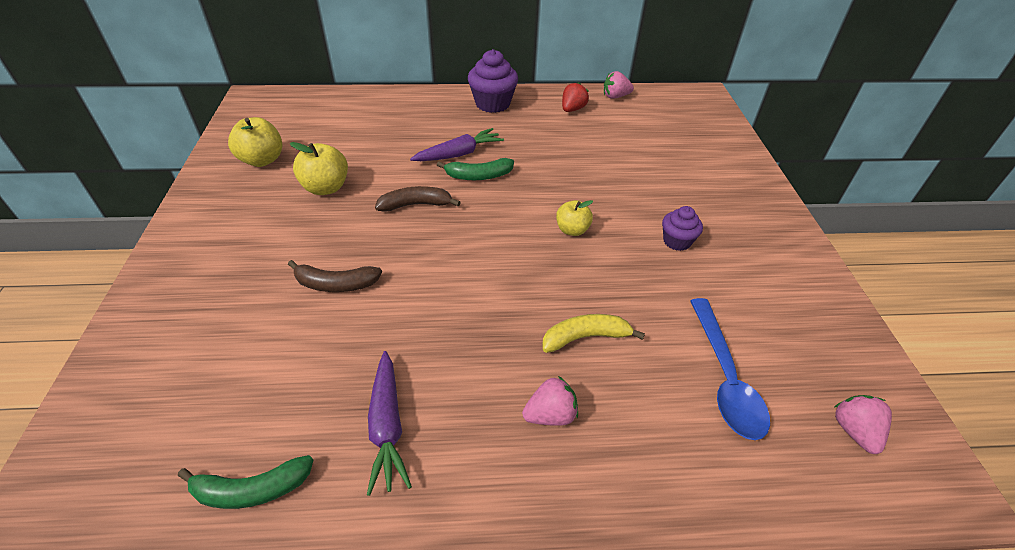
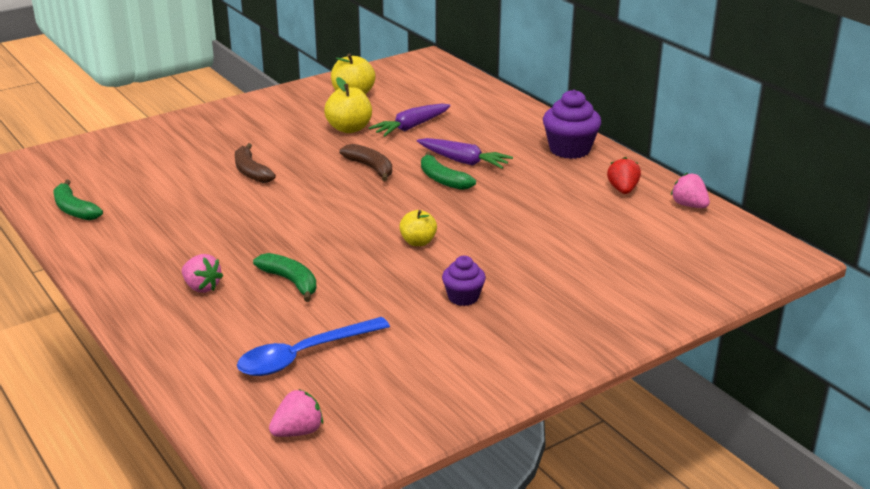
camera: 60 degrees right, 15 degrees down
(387, 426) = (146, 233): purple carrot -> purple carrot (411, 127)
(572, 109) = (623, 190): red strawberry -> red strawberry turned 90 degrees counterclockwise
(585, 337) = (291, 281): yellow banana -> green banana

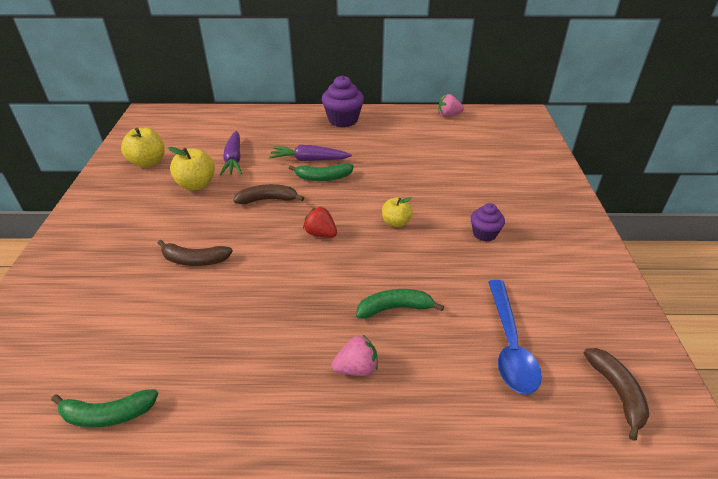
camera: 55 degrees left, 10 degrees up
(298, 431) = (617, 392): pink strawberry -> brown banana
(463, 161) = (309, 160): purple carrot -> purple carrot turned 150 degrees counterclockwise
(623, 190) = (410, 125): red strawberry -> red strawberry (321, 234)

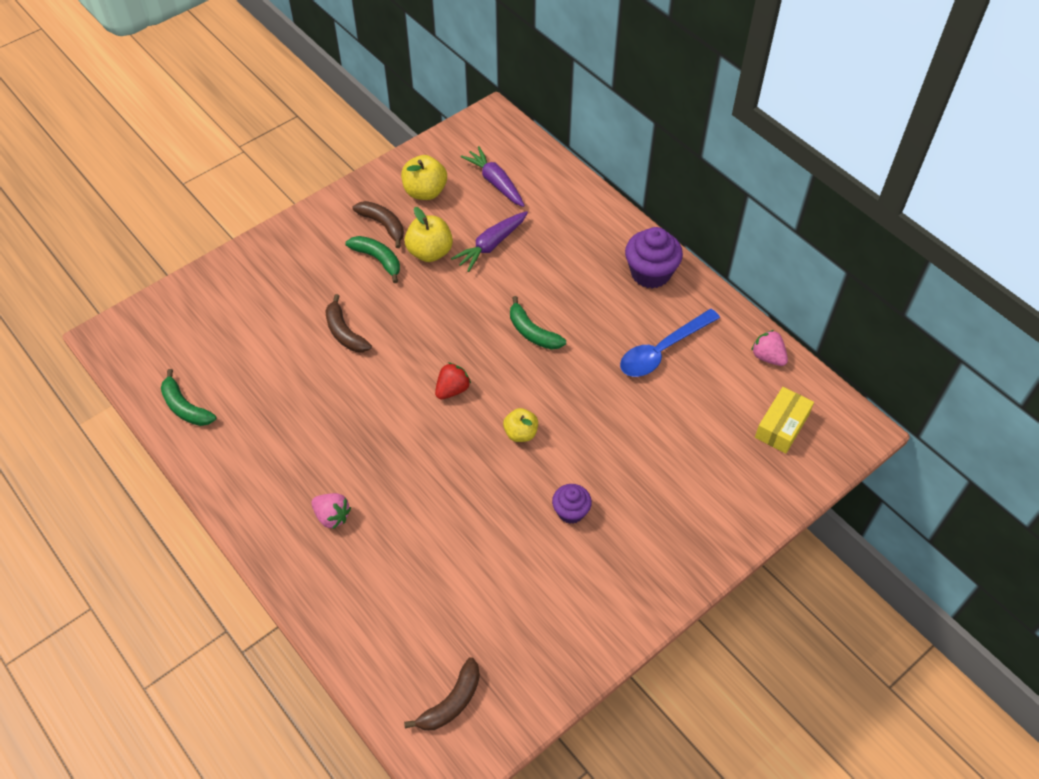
camera: 50 degrees right, 15 degrees up
(268, 199) = (460, 317): brown banana -> brown banana (383, 225)
(309, 160) = (549, 300): purple carrot -> purple carrot (495, 182)
(321, 234) = (452, 389): red strawberry -> red strawberry turned 45 degrees clockwise
(395, 308) = (412, 501): green banana -> green banana (378, 259)
(500, 132) = (782, 426): none -> yellow box
(509, 345) = (440, 604): blue spoon -> blue spoon (662, 350)

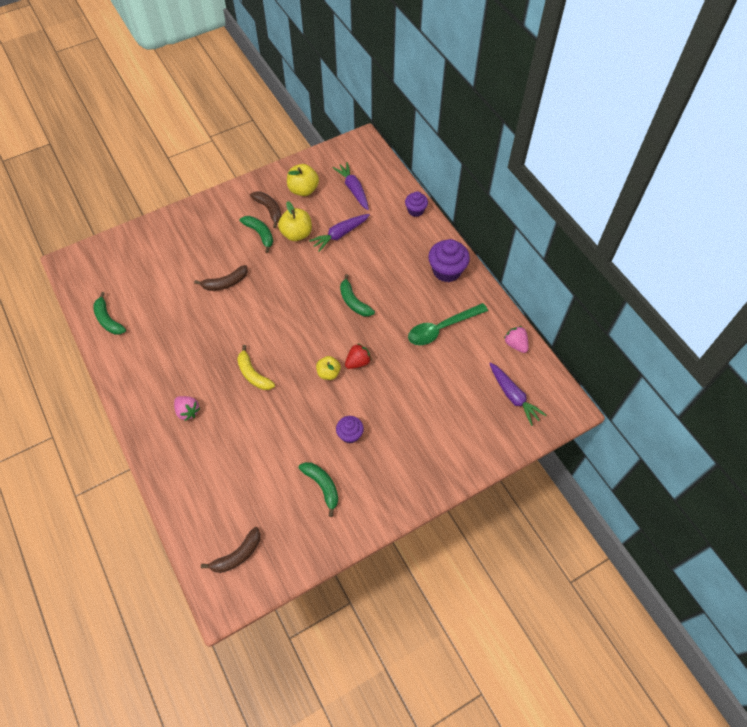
camera: 10 degrees right, 5 degrees up
(344, 332) = (225, 283): brown banana -> brown banana turned 90 degrees counterclockwise
(414, 451) = (253, 374): none -> yellow banana
(452, 389) = (289, 334): red strawberry -> red strawberry (358, 362)
(549, 587) = (322, 486): none -> green banana
(588, 199) = (415, 210): none -> purple cupcake
(662, 350) = (441, 328): blue spoon -> green spoon
(782, 426) = (513, 396): yellow box -> purple carrot

